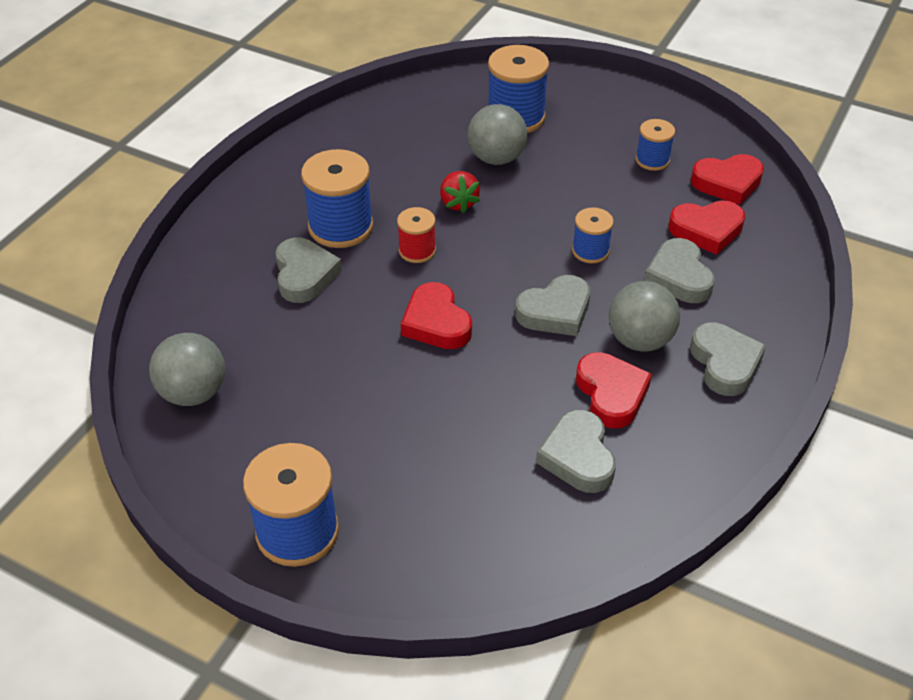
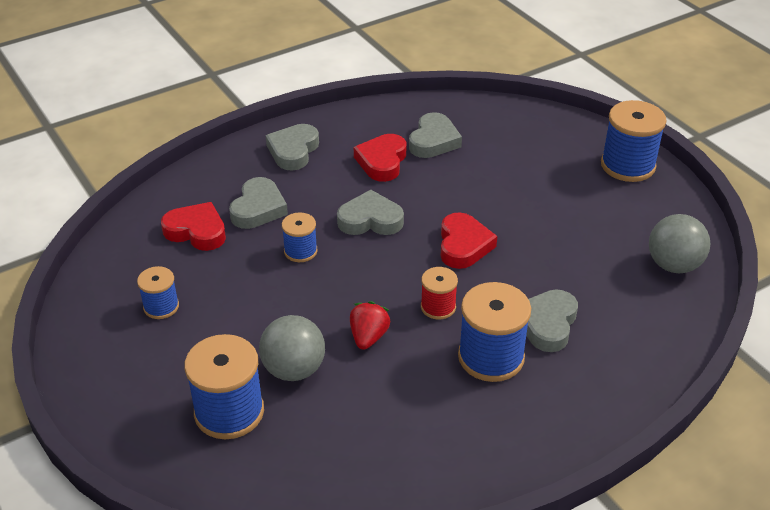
camera: 150 degrees left, 5 degrees down
(639, 340) = (331, 182): grey ball -> none
(727, 183) = (130, 260): red heart -> none

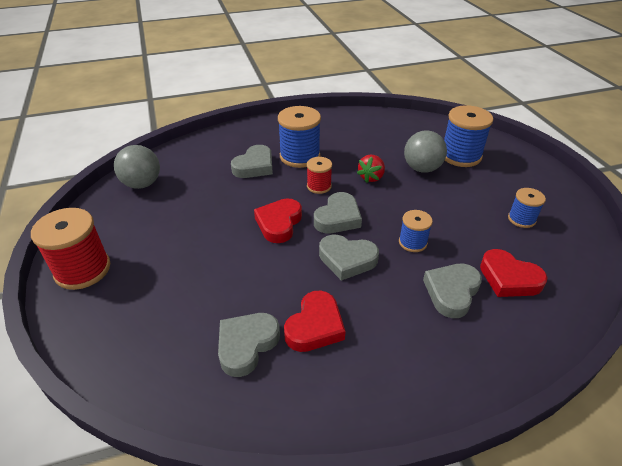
camera: 165 degrees left, 0 degrees up
(293, 151) = (413, 365): grey heart -> grey heart (338, 218)
(628, 165) = (82, 270): blue spool -> red spool

